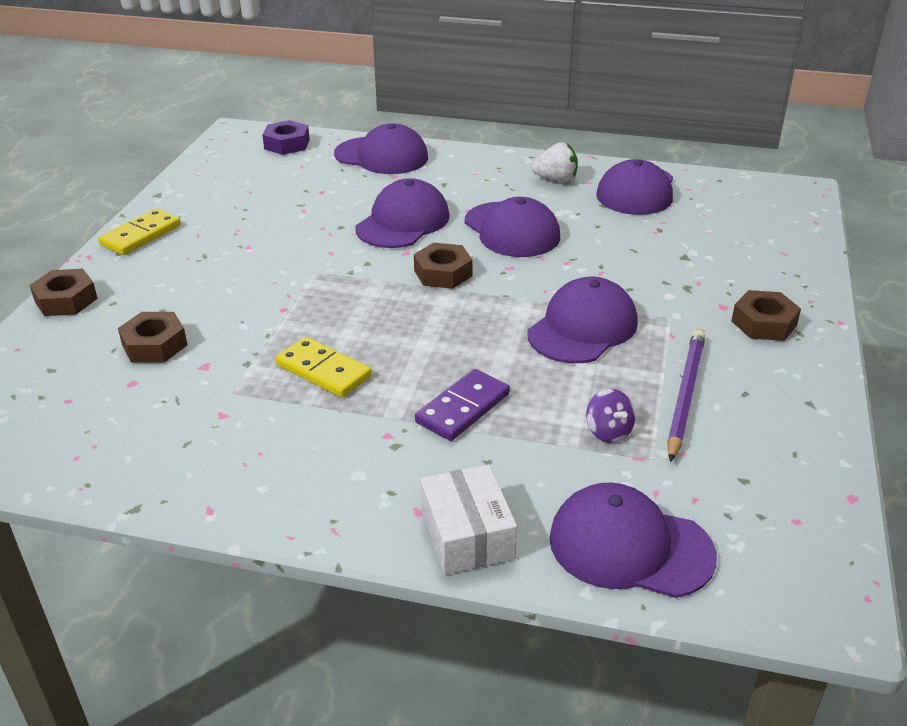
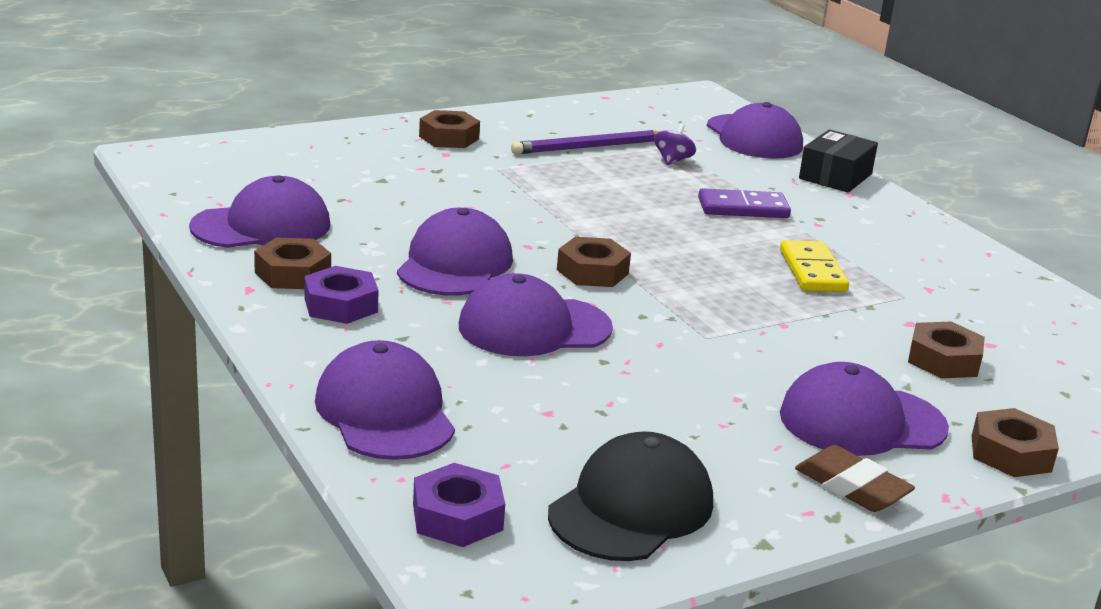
camera: 135 degrees left, 10 degrees down
(141, 235) = (851, 487): yellow domino -> brown eraser
(228, 178) = (631, 508): none -> black cap
(467, 534) = (835, 176): white box -> black box
(500, 180) = (341, 305): none -> purple nut
(556, 179) = (293, 274): white strawberry -> brown nut
(583, 328) = (569, 194): purple cap -> purple cap (861, 421)

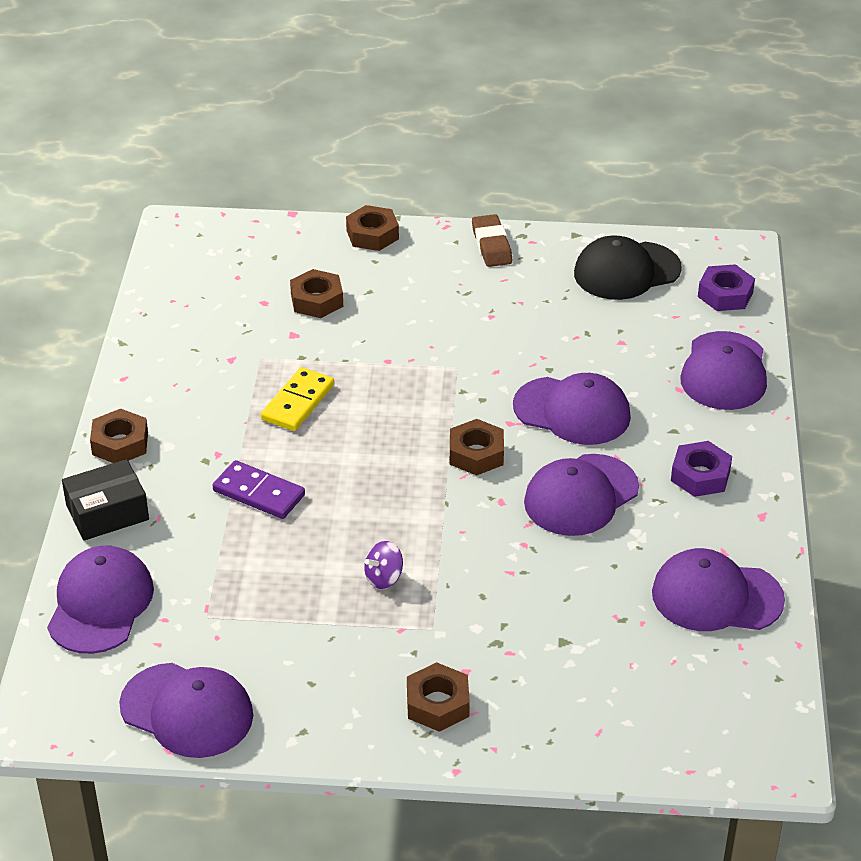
camera: 145 degrees left, 15 degrees up
(293, 274) = (719, 523): brown nut -> brown nut (120, 443)
(589, 147) = (301, 638): purple pencil -> none
(672, 161) = (239, 587): purple spinning top -> purple spinning top (384, 578)
(861, 421) = (433, 278): purple cap -> purple cap (187, 711)

